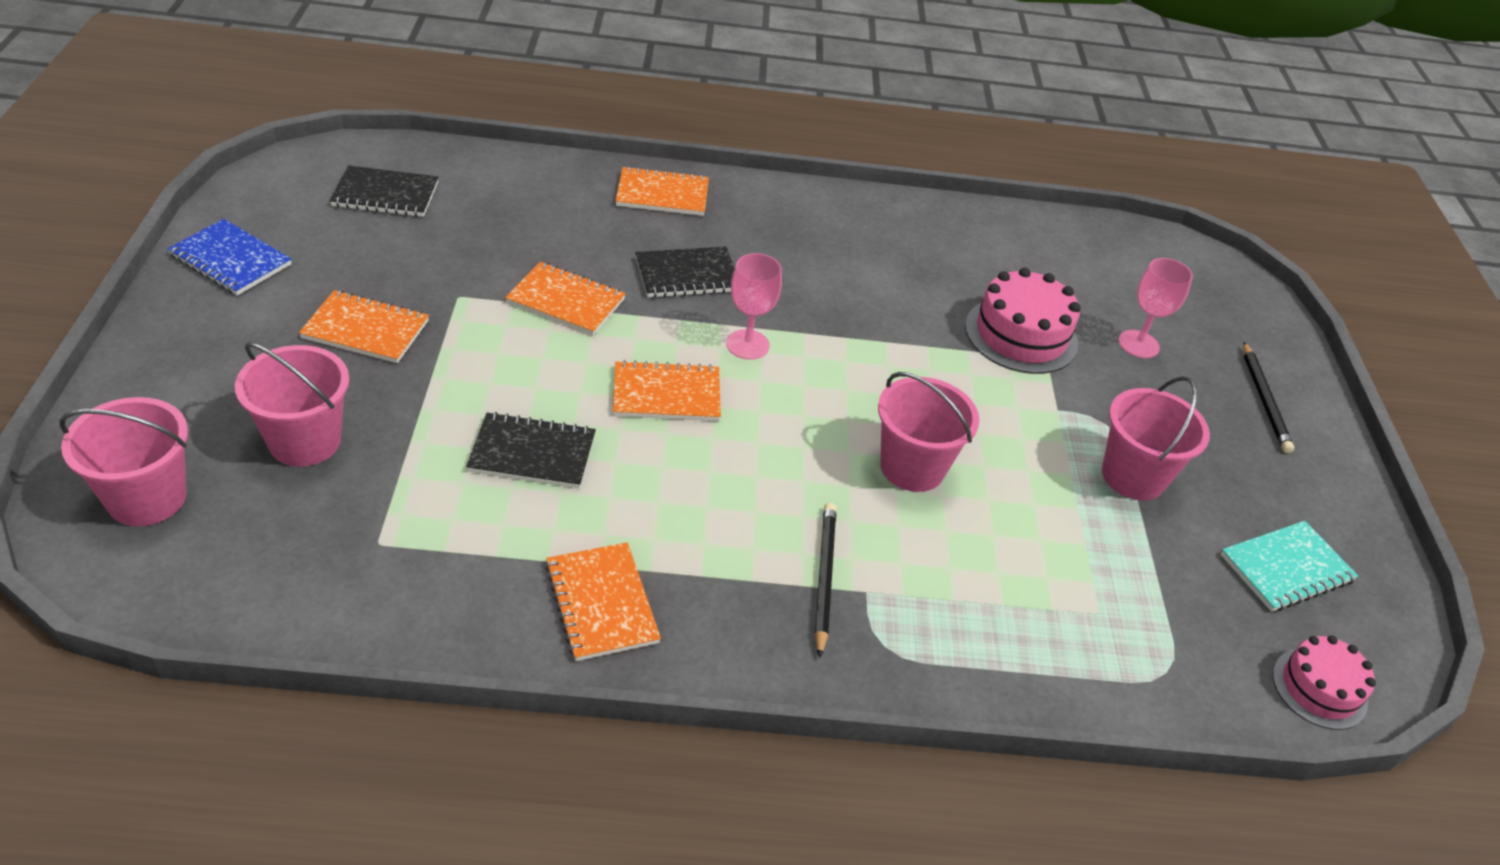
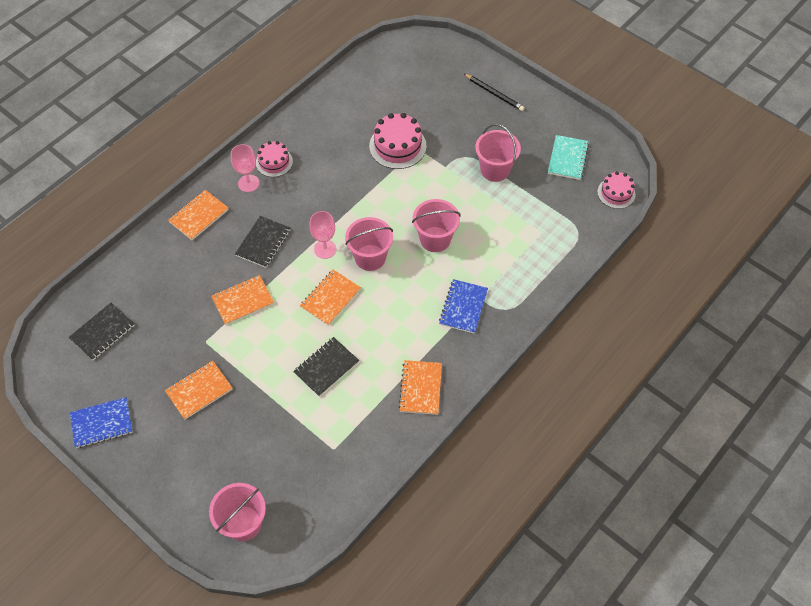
camera: 45 degrees left, 15 degrees up
(305, 441) = (254, 448): pink bucket -> pink bucket (370, 257)
(601, 603) = (420, 388): orange notebook -> orange notebook turned 75 degrees clockwise
(824, 577) = (463, 307): black pencil -> blue notebook
(832, 222) = (274, 162): none -> pink cake
(1138, 344) = (434, 109): pink goblet -> pink goblet (248, 183)

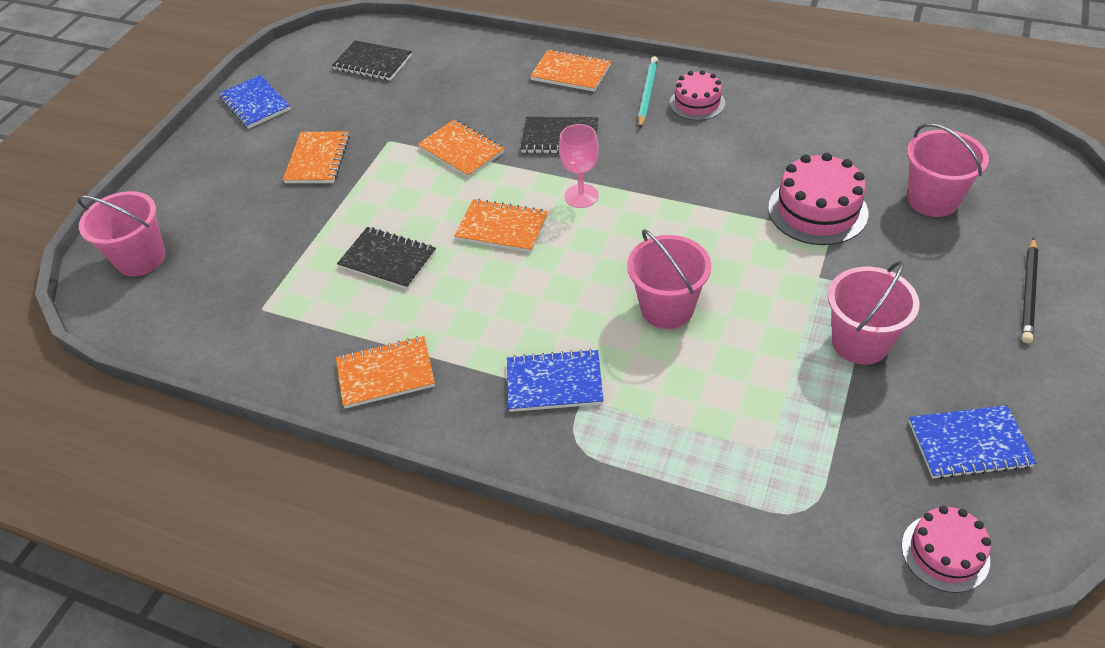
camera: 75 degrees right, 10 degrees down
(199, 391) = (317, 159): orange notebook -> orange notebook turned 60 degrees clockwise
(248, 183) = (647, 94): pink goblet -> turquoise pencil
(370, 257) = (592, 246): pink bucket -> pink bucket (932, 200)
(567, 158) = (969, 444): turquoise notebook -> blue notebook

